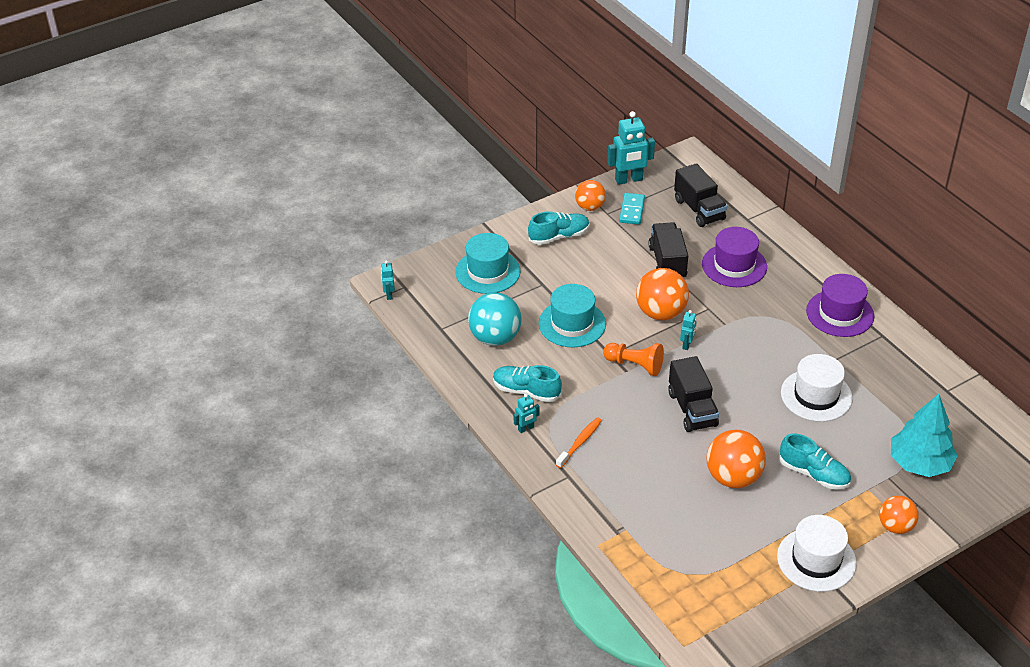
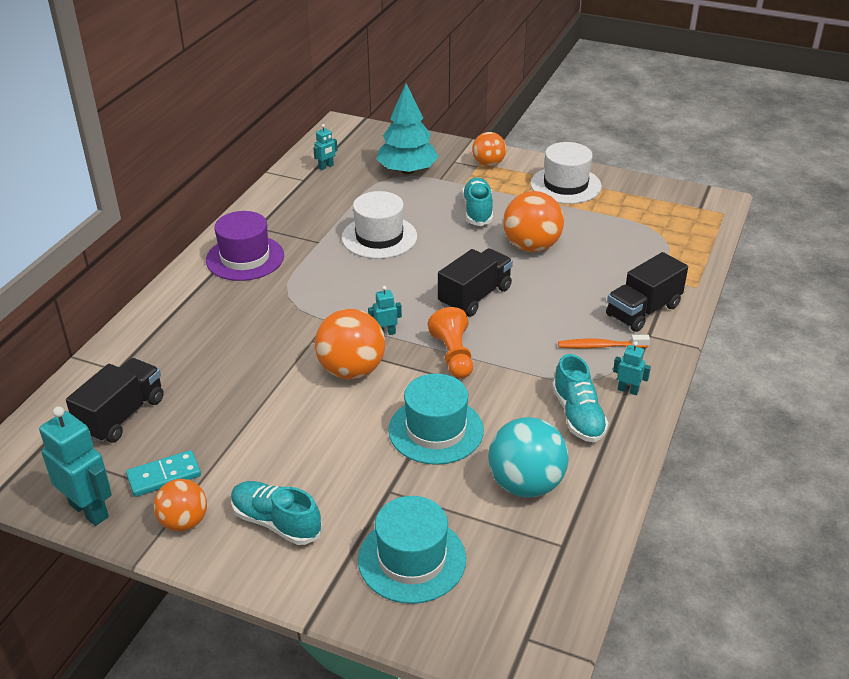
camera: 125 degrees left, 5 degrees down
(389, 295) = (559, 646): turquoise robot -> turquoise robot (326, 167)
(667, 262) = (254, 401): black truck -> black truck (643, 311)
(734, 265) = (218, 348): purple hat -> none

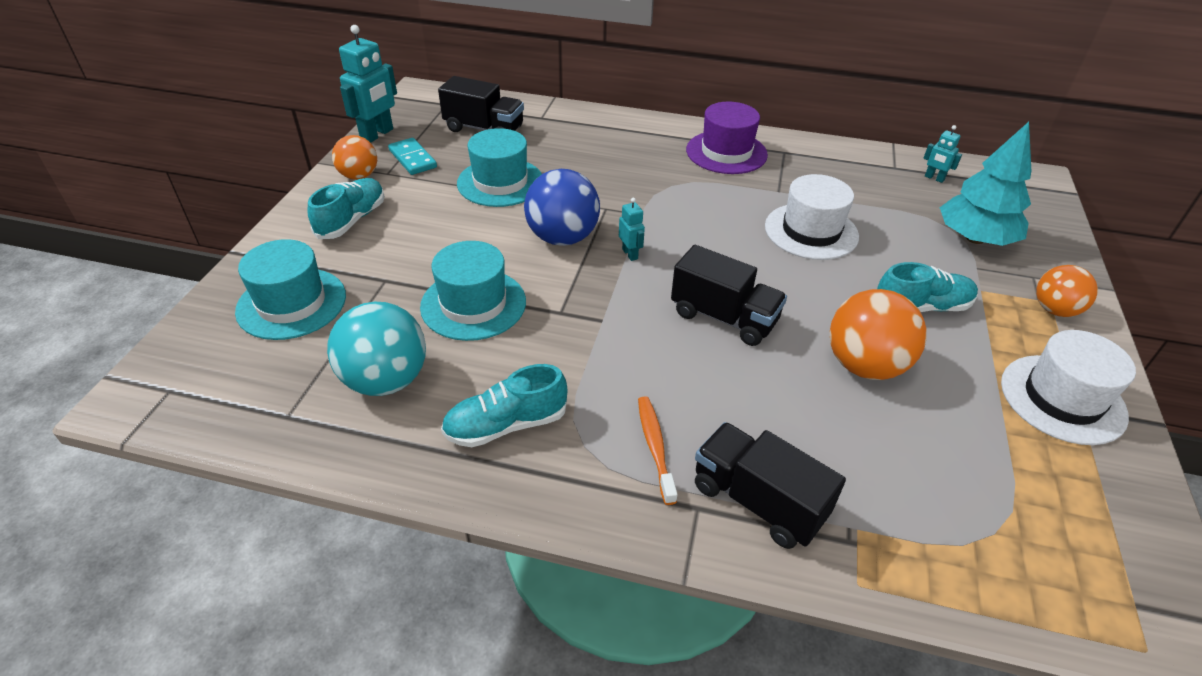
camera: 80 degrees right, 5 degrees up
(242, 407) = (500, 182): none -> turquoise hat
(351, 370) = (562, 238): orange ball -> blue ball
(453, 355) = (603, 308): orange pawn -> none
(628, 390) = (563, 479): turquoise robot -> none

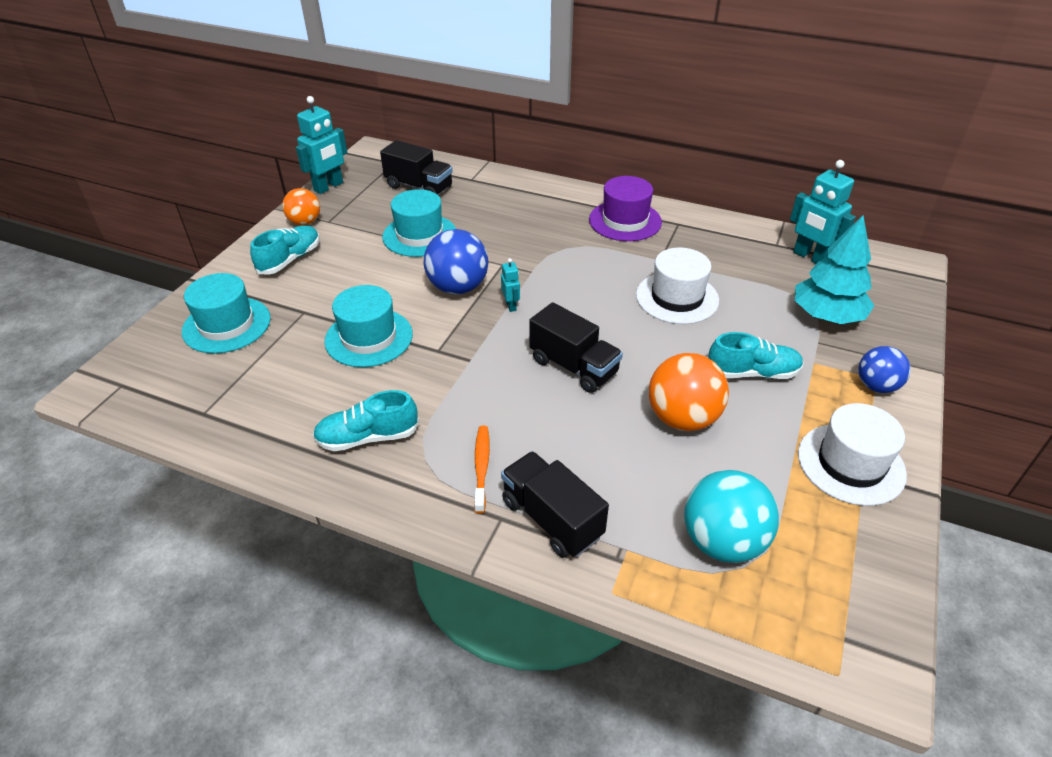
camera: 10 degrees right, 0 degrees up
(386, 380) = (284, 393): turquoise ball -> turquoise ball (722, 541)
(413, 159) = (352, 210): turquoise domino -> none
(934, 178) = (810, 257): turquoise robot -> turquoise robot, size x1.98
(1054, 310) = (876, 386): orange ball -> blue ball

